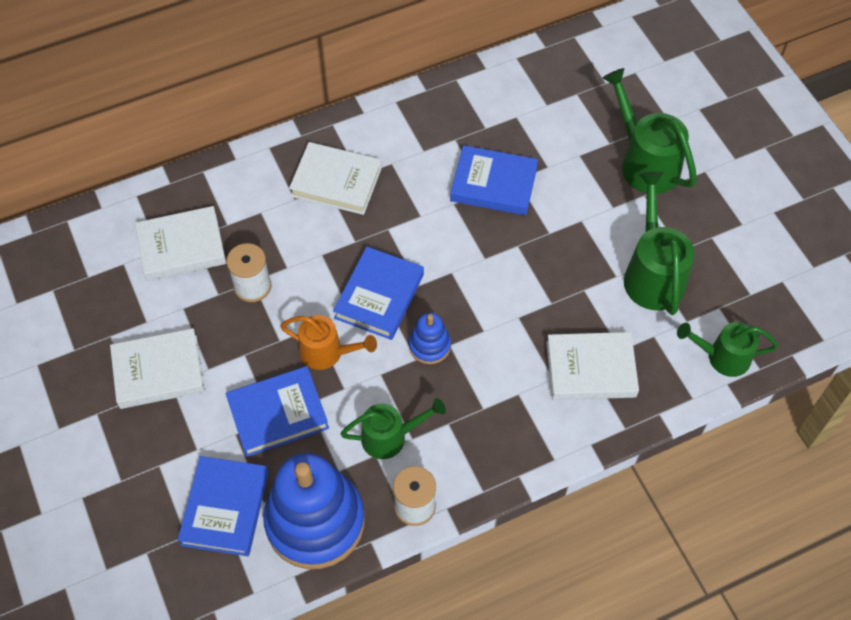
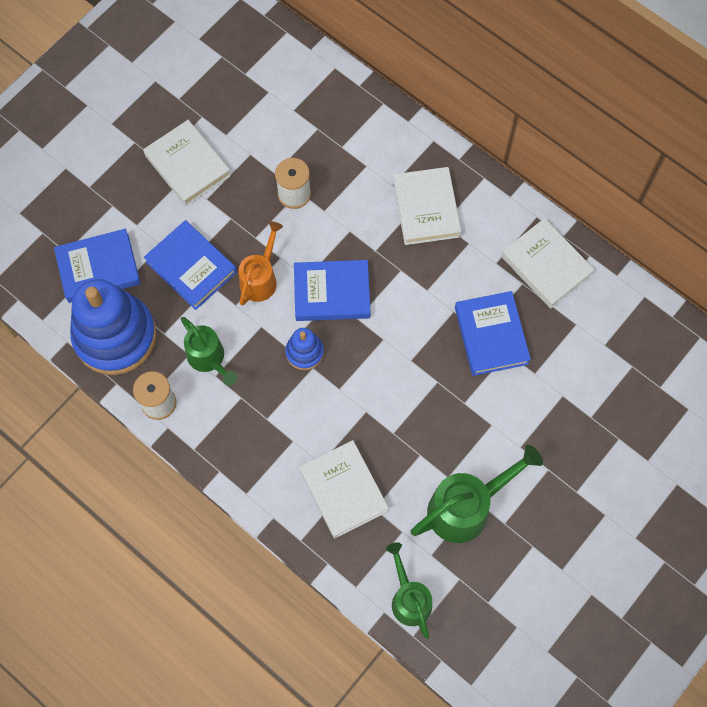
camera: 65 degrees right, 10 degrees up
(182, 247) = (304, 125): white book -> white book (546, 266)
(327, 353) = (261, 278): orange watering can -> orange watering can turned 150 degrees counterclockwise
(644, 162) = (586, 456): green watering can -> none

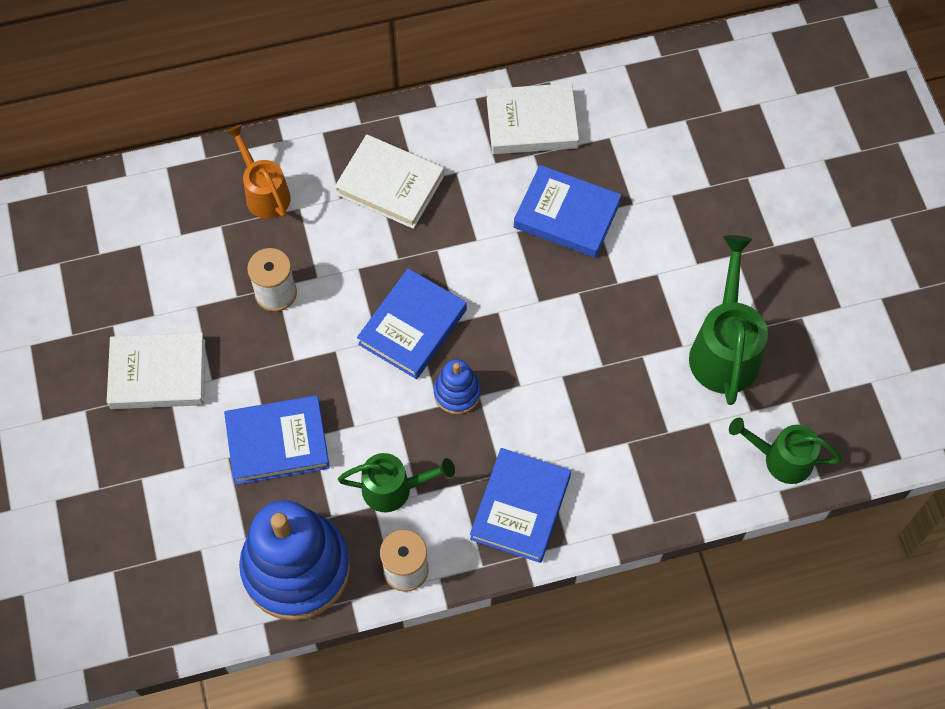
camera: 55 degrees left, 5 degrees down
(98, 268) = (203, 537): blue book -> blue book (520, 507)
(261, 278) = (344, 383): orange watering can -> orange watering can (264, 193)
(343, 490) = (630, 449): white book -> none

